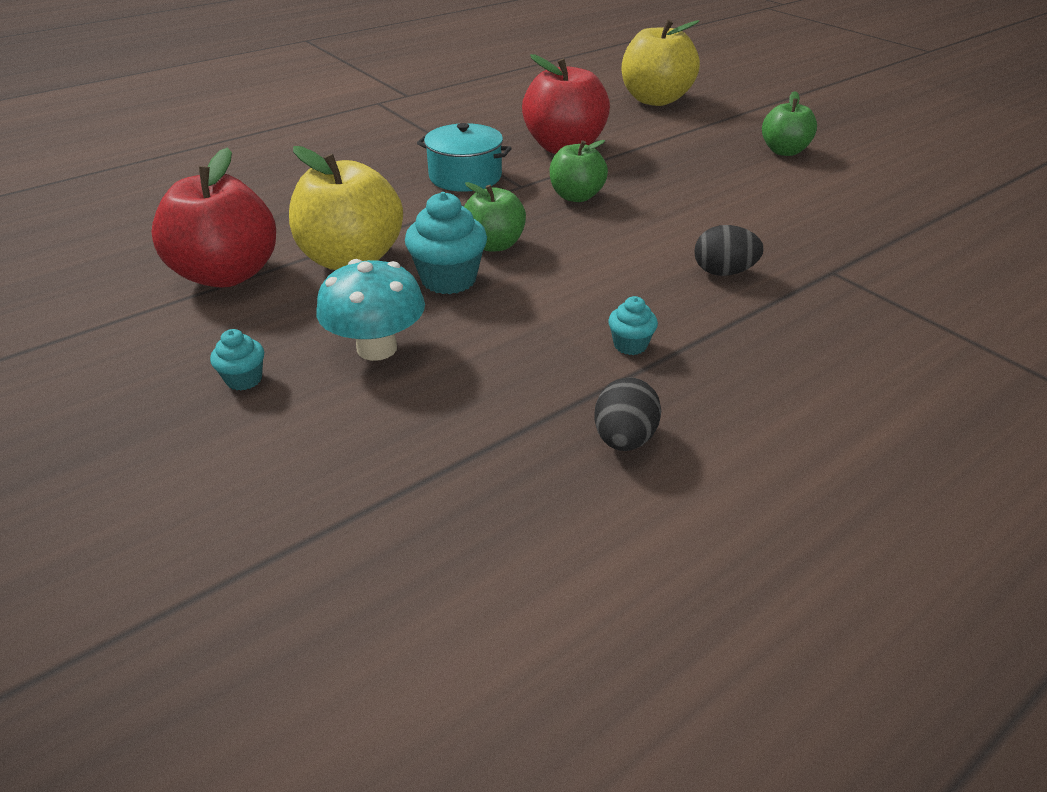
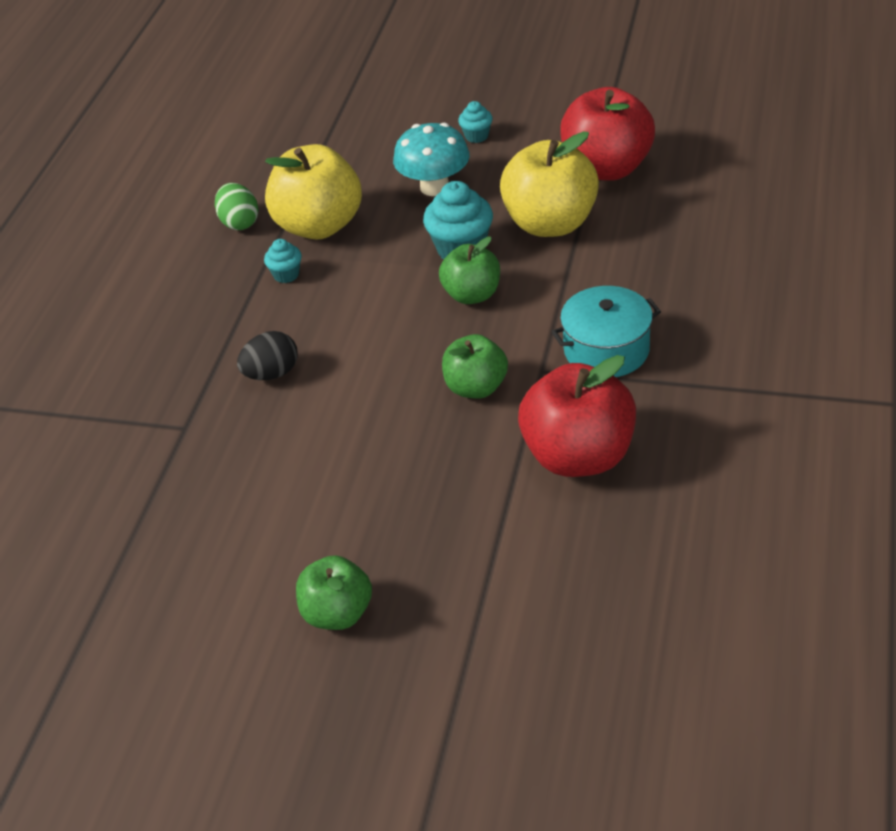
camera: 145 degrees right, 5 degrees up
(624, 439) = (239, 222): black egg -> green egg
(655, 100) = (601, 648): yellow apple -> yellow apple (319, 226)

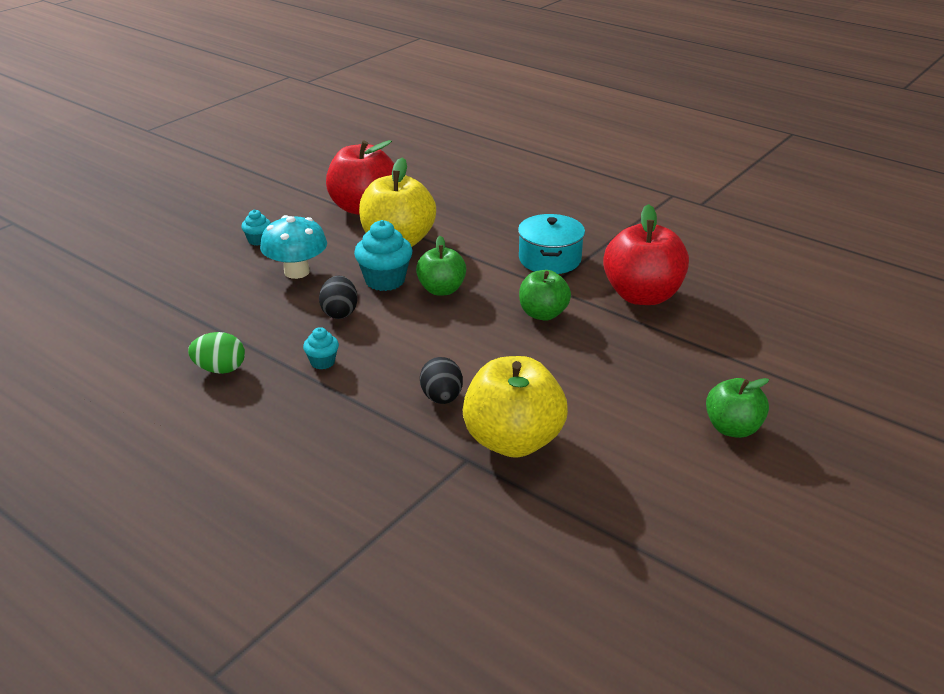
camera: 70 degrees left, 10 degrees down
(319, 226) = (277, 332): yellow apple -> yellow apple (513, 441)
(378, 247) = (339, 312): none -> black egg

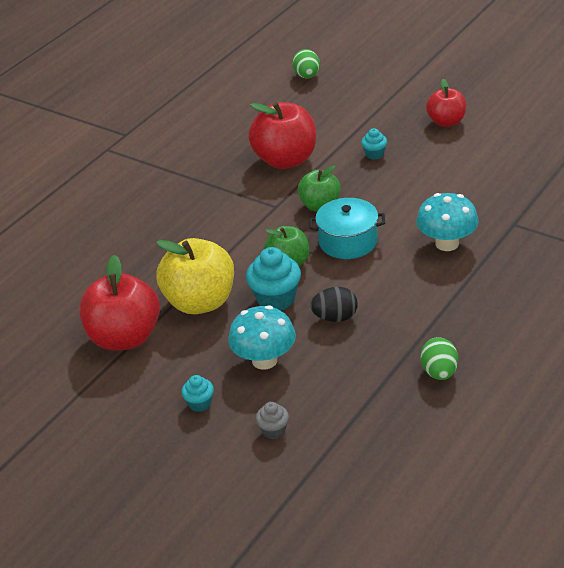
camera: 90 degrees left, 5 degrees up
(201, 273) = (273, 431): none -> grey cupcake
(322, 362) = (414, 313): turquoise cupcake -> turquoise cupcake (374, 154)
(442, 398) = (447, 243): black egg -> turquoise mushroom
(513, 441) = (487, 206): yellow apple -> none
(550, 259) = (229, 208): turquoise pot -> turquoise pot (348, 241)
(732, 428) = (446, 122): green apple -> red apple
(849, 319) = (307, 76): none -> green egg

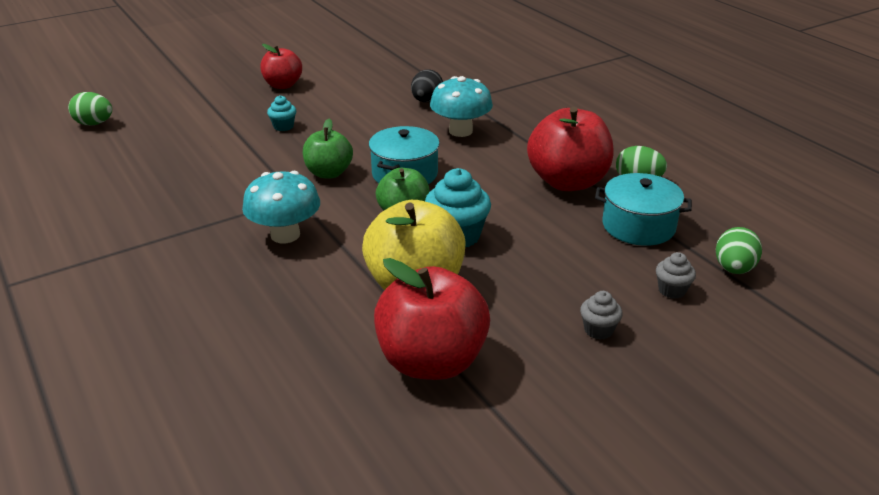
camera: 70 degrees left, 5 degrees down
(200, 404) = (598, 330): turquoise cupcake -> grey cupcake
(264, 360) = (553, 268): turquoise mushroom -> turquoise mushroom (285, 235)
(285, 160) = (224, 171): red apple -> red apple (567, 182)
(328, 461) = (734, 269): none -> green egg
(335, 317) = (518, 210): black egg -> black egg (426, 101)
(359, 391) = (638, 226): none -> turquoise pot

